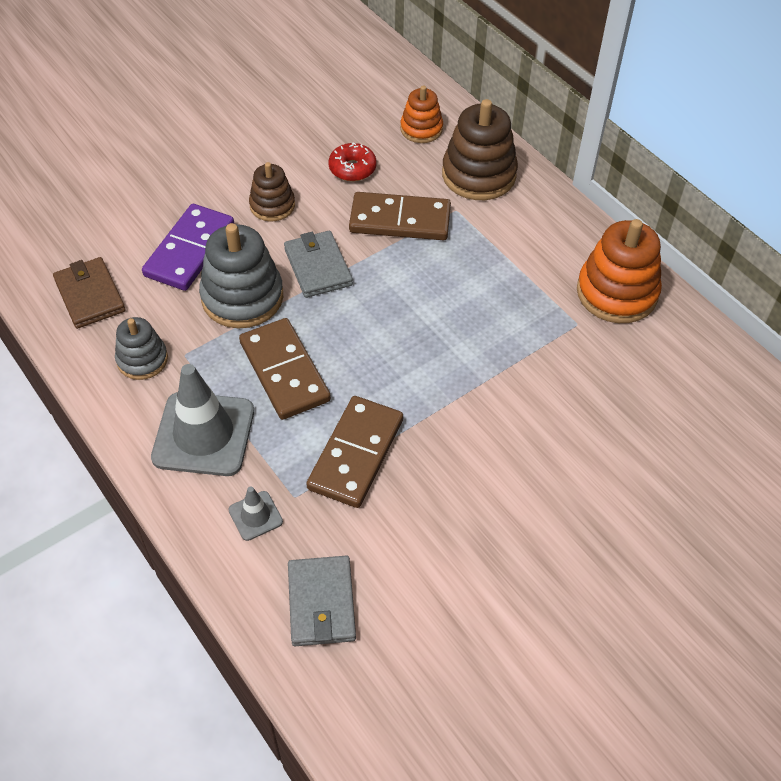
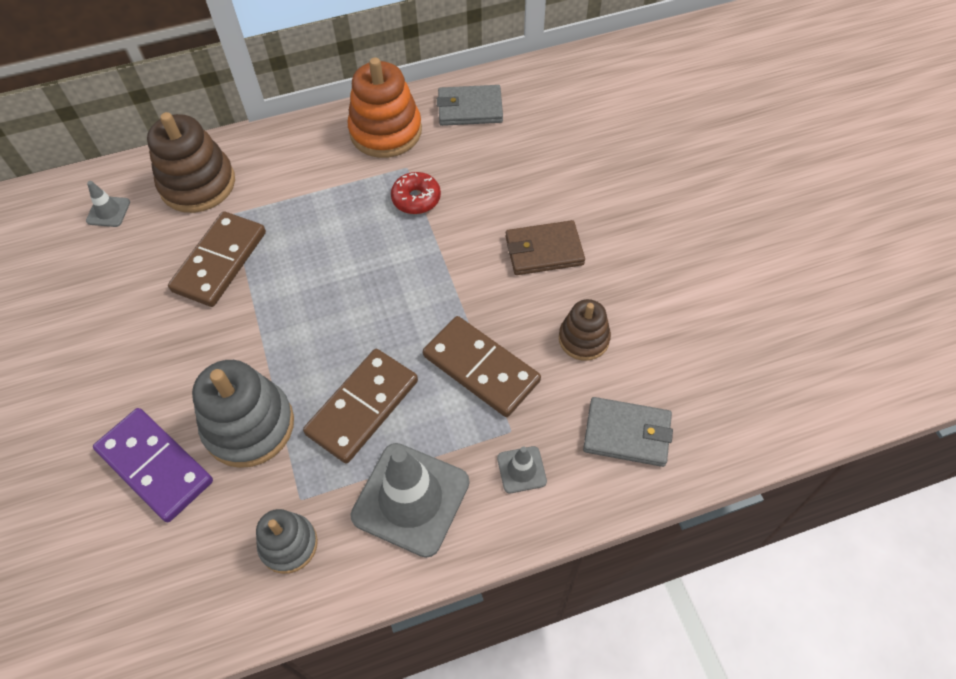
camera: 70 degrees left, 5 degrees up
(90, 295) = (167, 590): brown wallet -> brown wallet (544, 251)
(272, 205) = (135, 369): brown stacking toy -> brown stacking toy (583, 339)
(284, 371) = (363, 407): brown domino -> brown domino turned 45 degrees counterclockwise
(318, 267) = (243, 346): grey wallet -> grey wallet (470, 108)
(352, 168) = (126, 284): red donut -> red donut (416, 199)
(421, 129) = (108, 211): orange stacking toy -> grey traffic cone

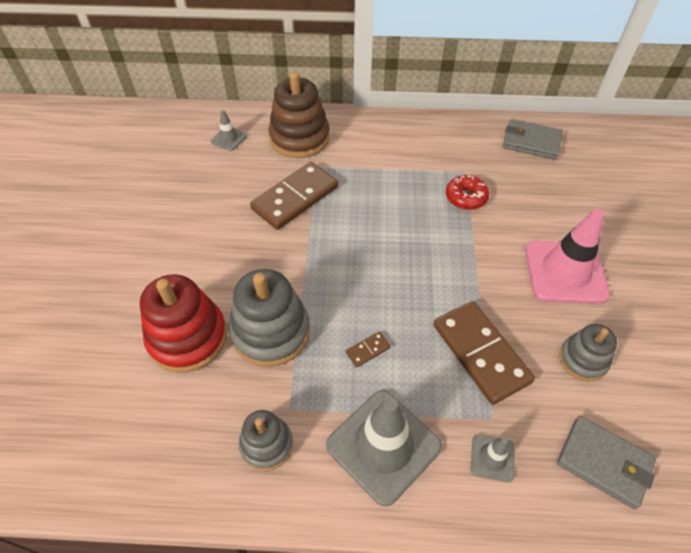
camera: 20 degrees right, 5 degrees down
(155, 466) = (188, 337): purple domino -> red stacking toy
(363, 407) = (368, 350): brown domino -> brown domino, size x0.41
(386, 131) = (456, 140): orange stacking toy -> none
(544, 251) = (565, 272): brown wallet -> pink traffic cone
(583, 339) = (583, 359): brown stacking toy -> grey stacking toy

